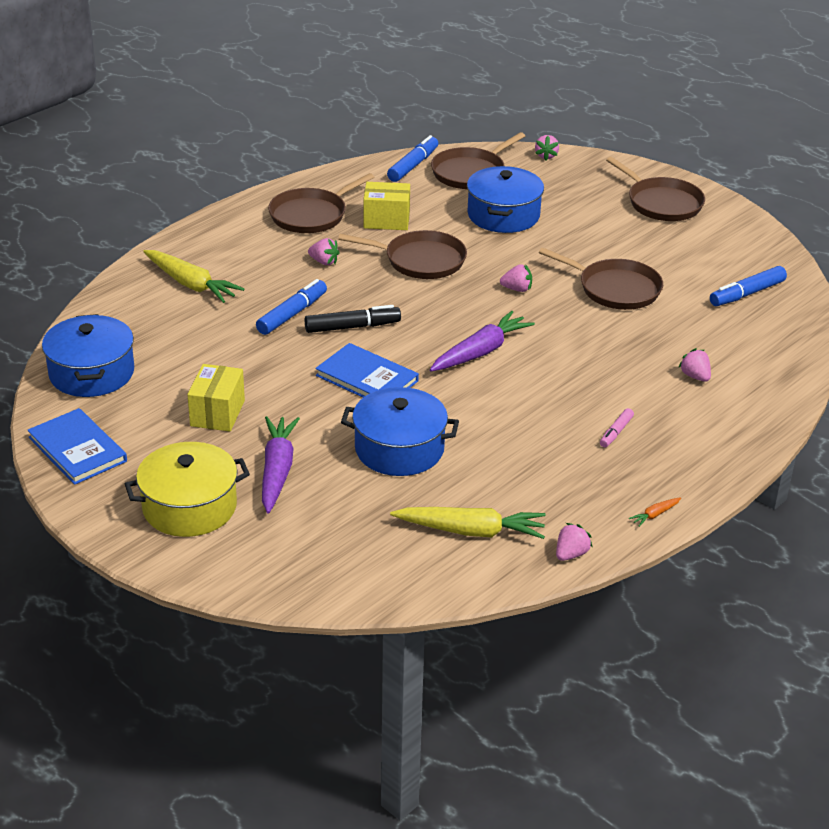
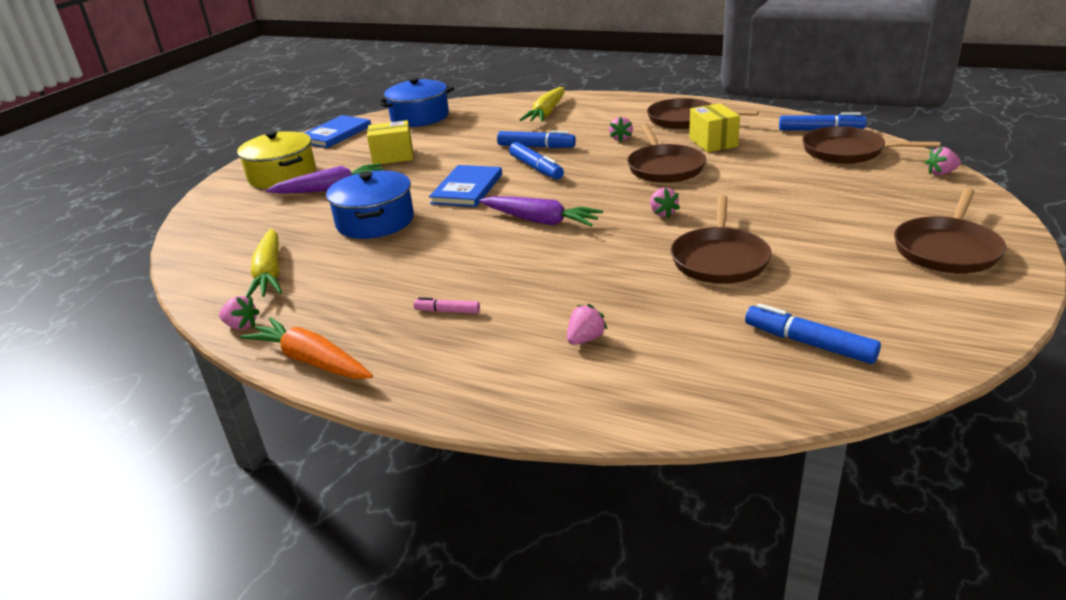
camera: 75 degrees right, 5 degrees down
(352, 327) = (536, 168): black marker -> blue marker
(503, 215) = (790, 180): blue pot -> none
(655, 515) = (311, 361): orange carrot -> orange carrot, size x2.35

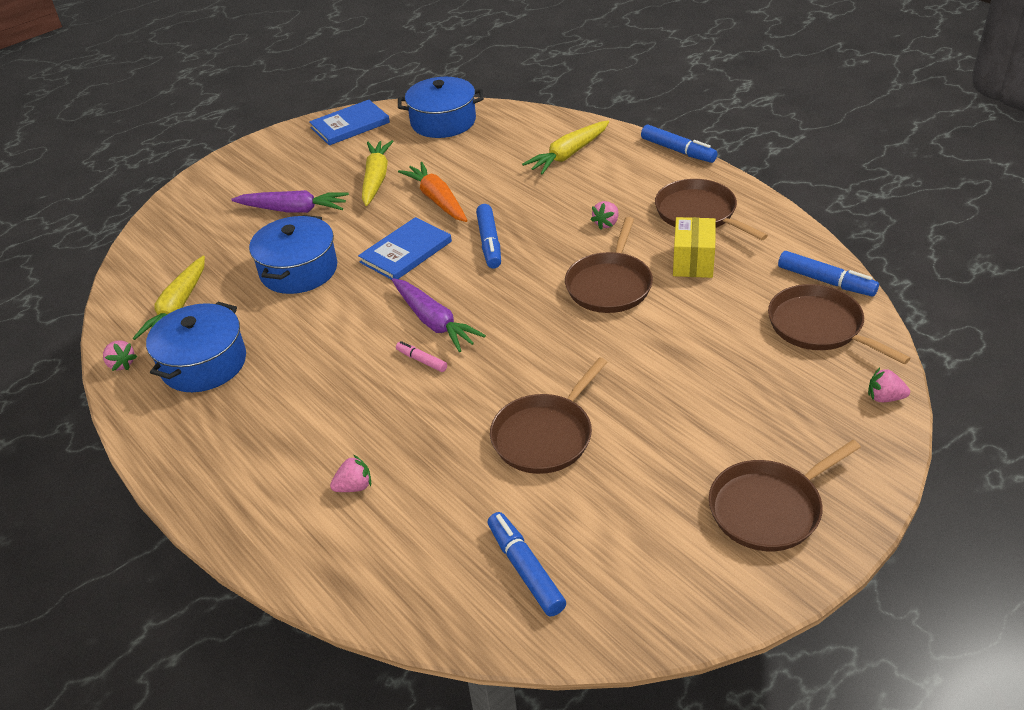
camera: 25 degrees right, 10 degrees up
(282, 175) = (267, 174): yellow pot -> none
(311, 361) = (145, 424): orange carrot -> orange carrot (437, 200)
(336, 302) = (204, 363): none -> blue pot
(393, 157) = (376, 179): yellow box -> yellow carrot
(447, 311) = (276, 409): pink marker -> pink marker (421, 360)
(536, 147) = (515, 208): blue marker -> blue marker (678, 151)
(662, 213) = (549, 353): pink strawberry -> none

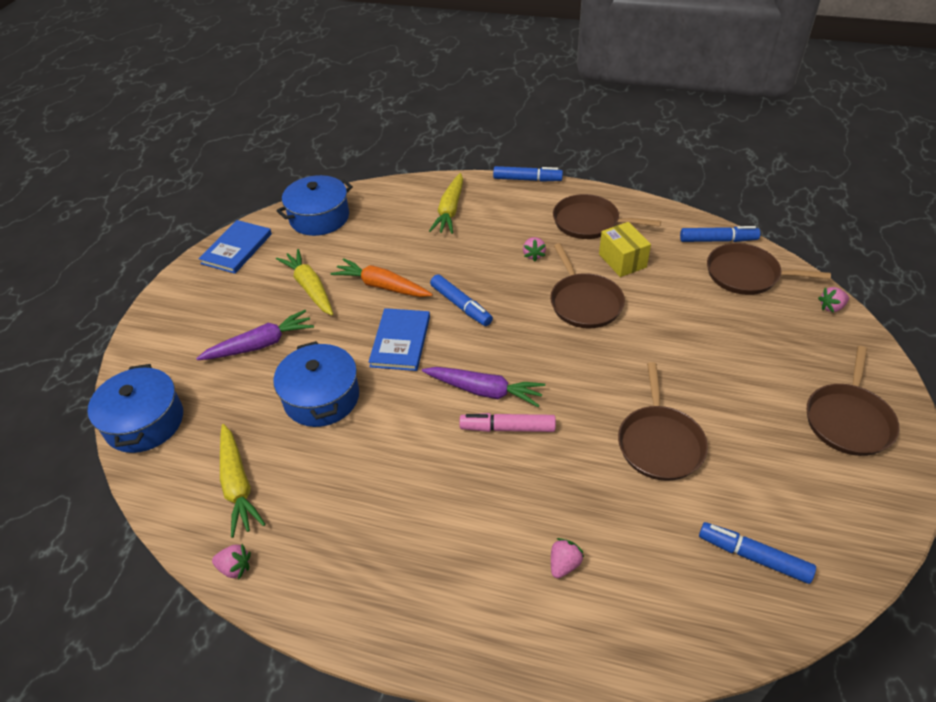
camera: 35 degrees left, 5 degrees up
(204, 363) = (319, 525): blue pot -> blue pot (144, 422)
(421, 360) = (507, 428): pink marker -> pink marker, size x1.72

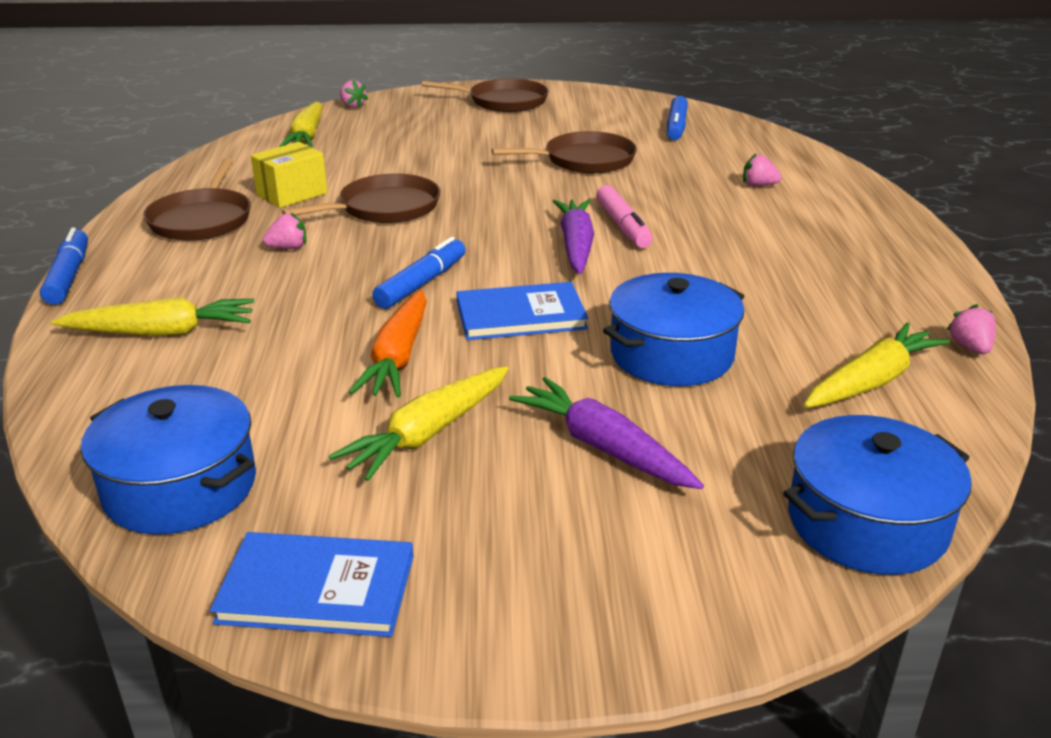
camera: 110 degrees left, 15 degrees down
(718, 240) = (241, 150): blue marker -> none
(746, 274) = (307, 136): brown pan -> yellow carrot

